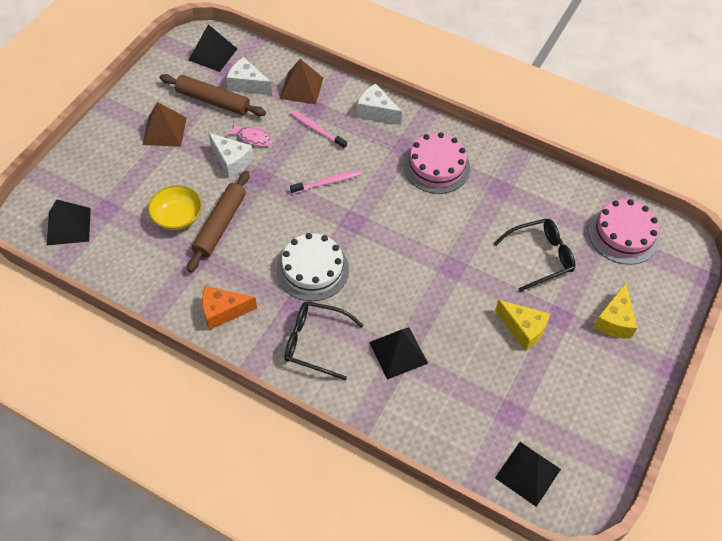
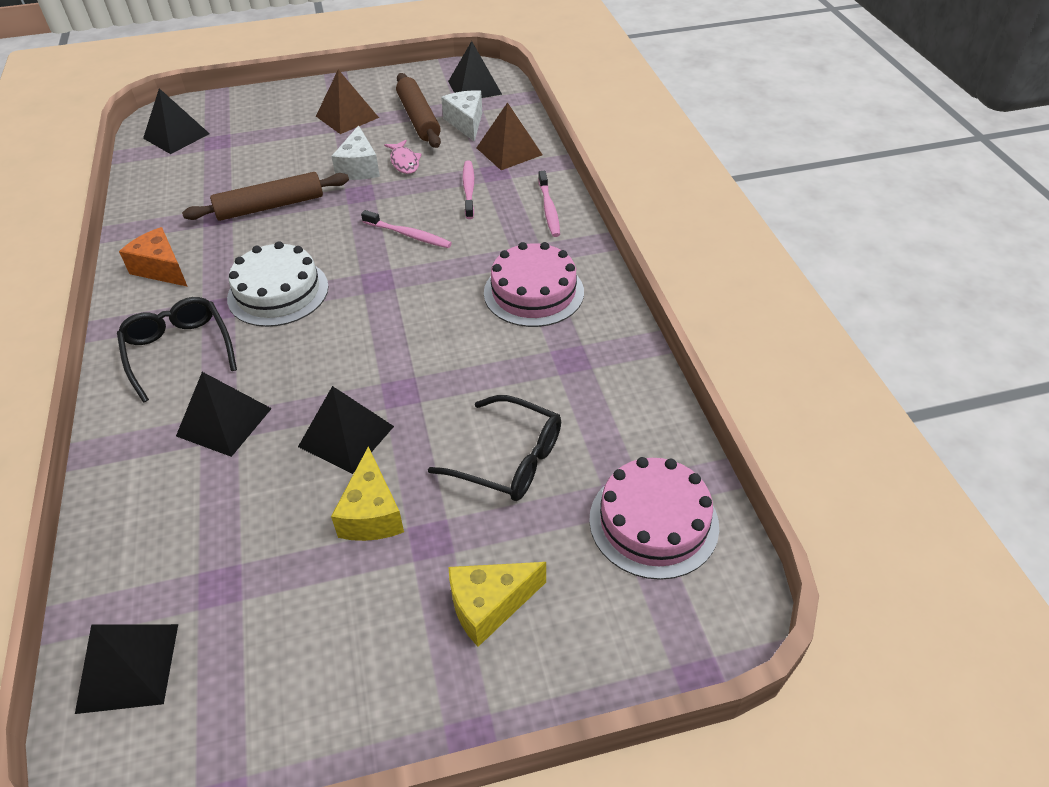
camera: 50 degrees right, 10 degrees down
(178, 217) = (252, 179): yellow bowl -> none
(376, 112) = (549, 209): white cheese -> pink toothbrush
(462, 308) = (346, 436): none -> black pyramid

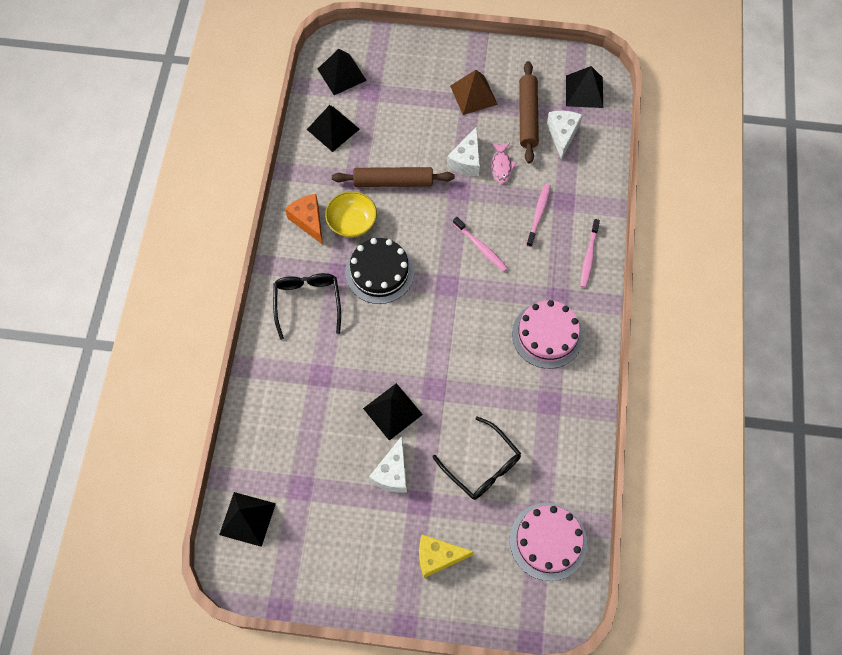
camera: 20 degrees right, 20 degrees up
(224, 255) = (352, 222): none -> yellow bowl
(224, 422) = (324, 372): black pyramid -> black pyramid (333, 129)
(278, 292) = (379, 272): white cake -> black cake
(372, 513) = (392, 473): yellow cheese -> white cheese
(509, 151) = (583, 181): brown pyramid -> none

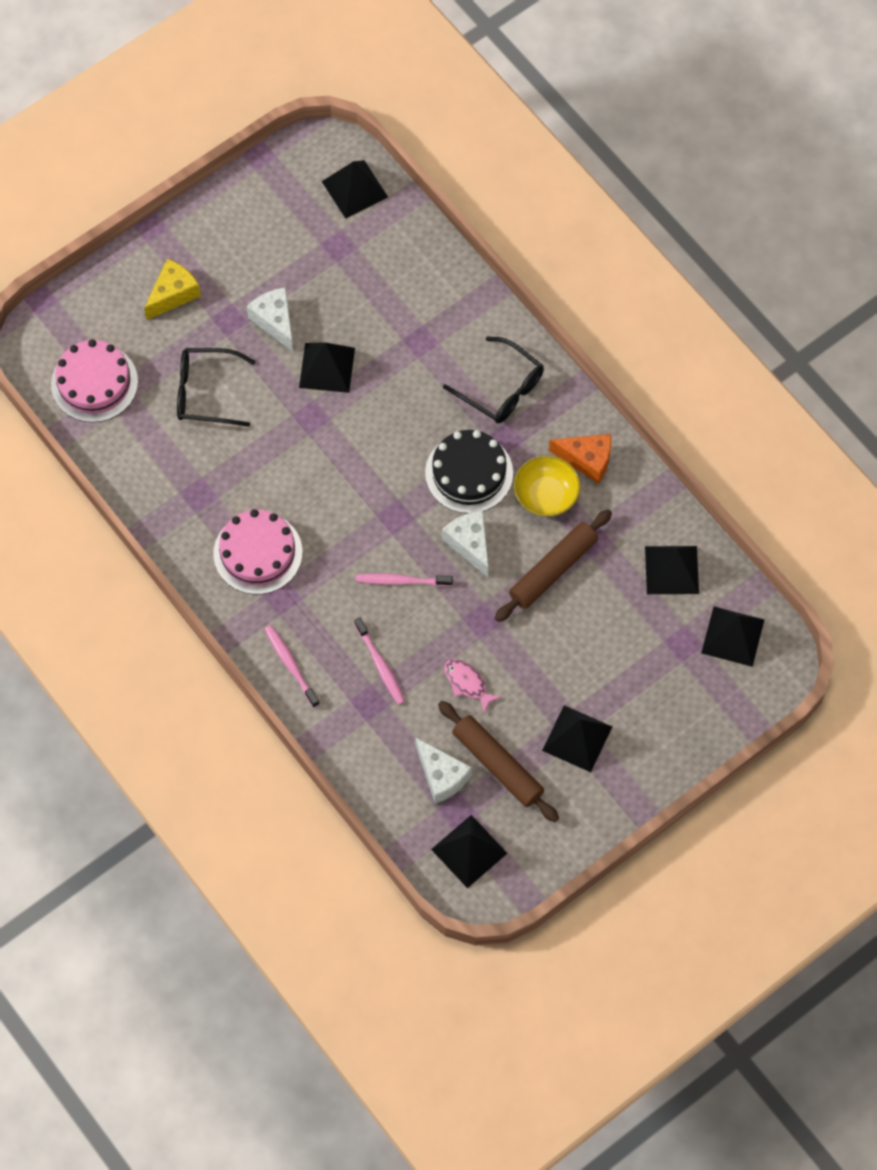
camera: 135 degrees right, 0 degrees up
(466, 161) = (507, 657): white cheese -> white cheese (470, 544)
(473, 95) = (577, 738): brown pyramid -> black pyramid

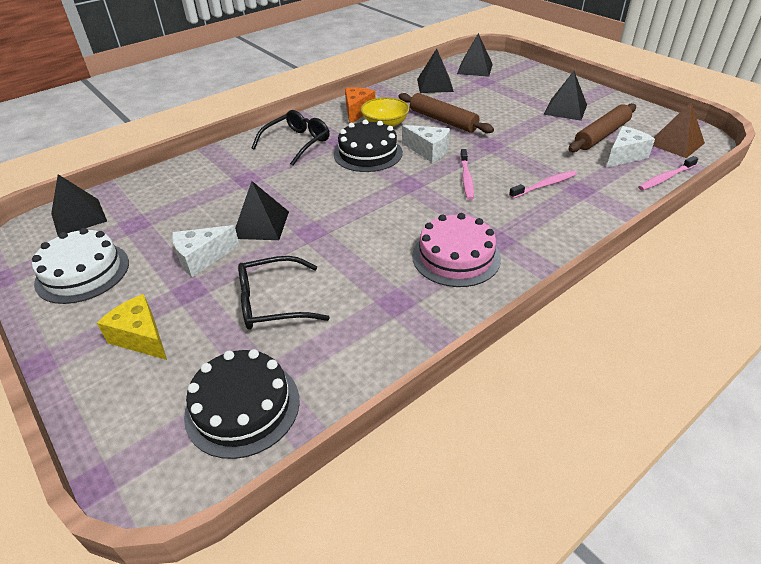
camera: 90 degrees left, 25 degrees down
(94, 383) = (242, 407): pink cake -> black cake
(206, 392) = (273, 302): black glasses -> black glasses turned 75 degrees clockwise
(263, 222) = (82, 272): none -> white cake
(290, 665) = (564, 231): pink toothbrush -> pink toothbrush (665, 178)
(467, 683) = (543, 148): pink fish -> none
(469, 851) = (675, 143): black pyramid -> brown pyramid
(470, 544) = (428, 151): white cheese -> white cheese turned 120 degrees counterclockwise

